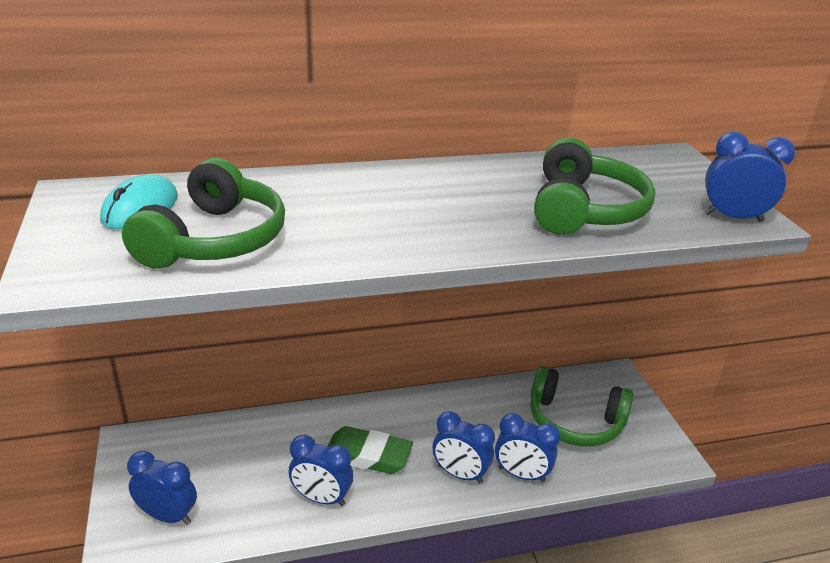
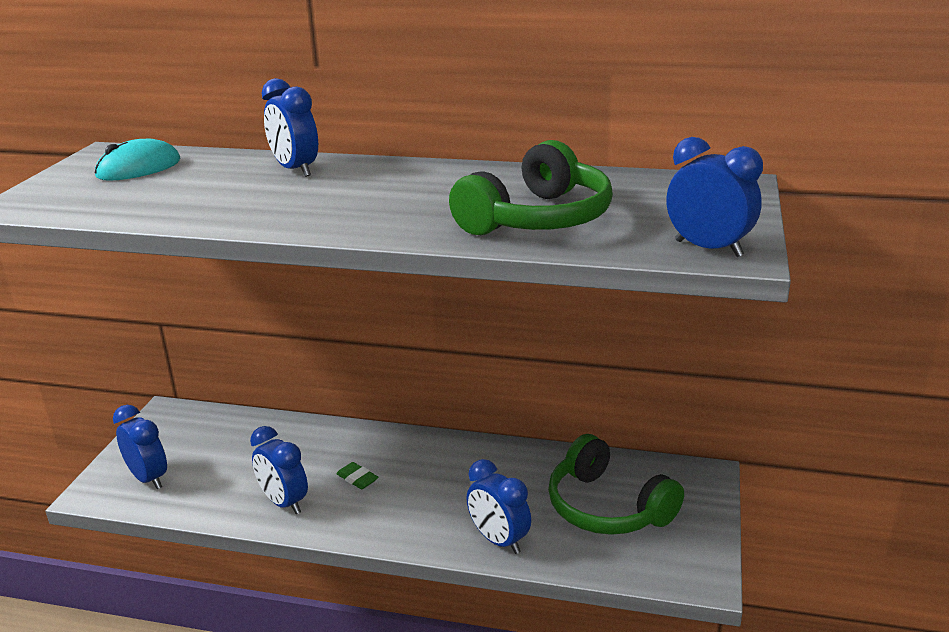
camera: 30 degrees right, 5 degrees down
(214, 239) = (162, 196): green headphones -> none
(367, 455) = (357, 478): green eraser -> green eraser, size x0.49
(460, 474) = (433, 521): blue clock -> blue clock (295, 170)

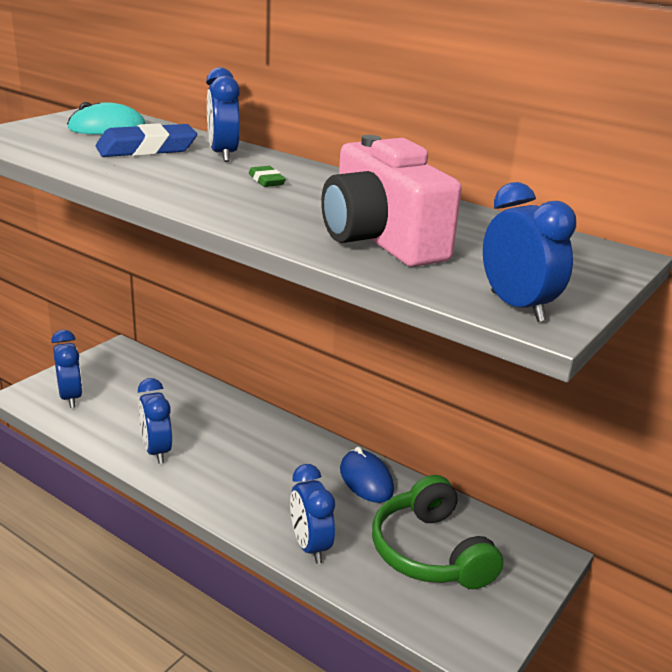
camera: 20 degrees right, 0 degrees up
(209, 181) = (146, 149): none -> blue eraser
(357, 478) = (228, 451): green eraser -> green eraser (266, 180)
(508, 462) = (366, 480): none -> blue mouse
(537, 218) = (381, 240): green headphones -> pink camera

